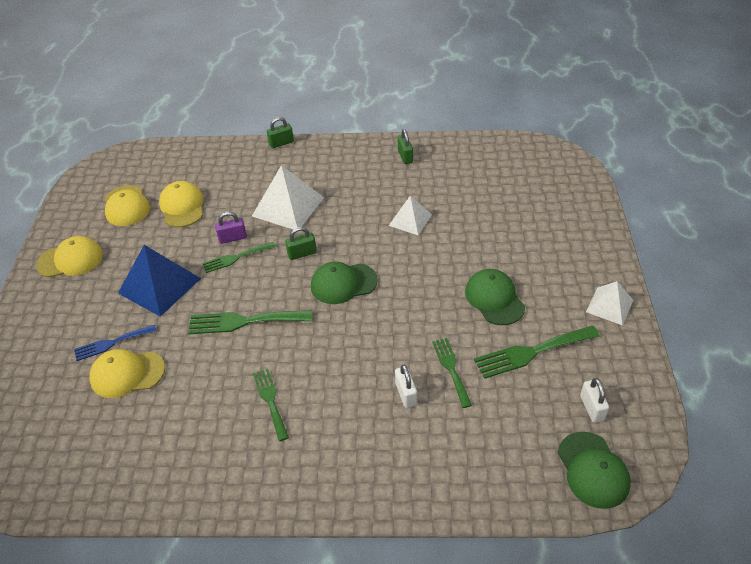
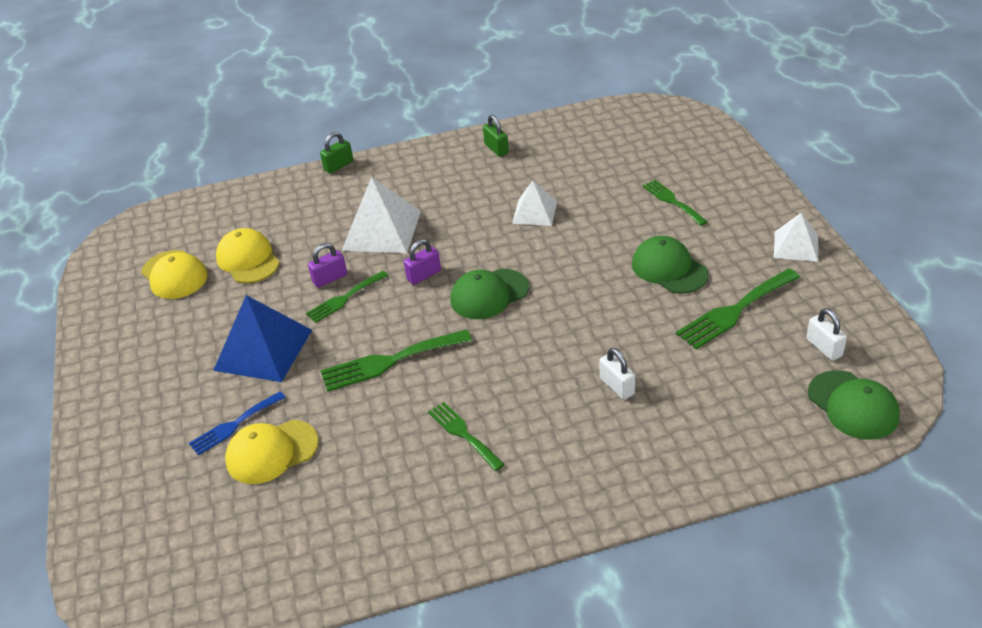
camera: 15 degrees left, 5 degrees down
(70, 260) = (131, 349): yellow cap -> none
(302, 253) = (424, 275): green padlock -> purple padlock
(451, 369) = (655, 349): green fork -> green fork (672, 201)

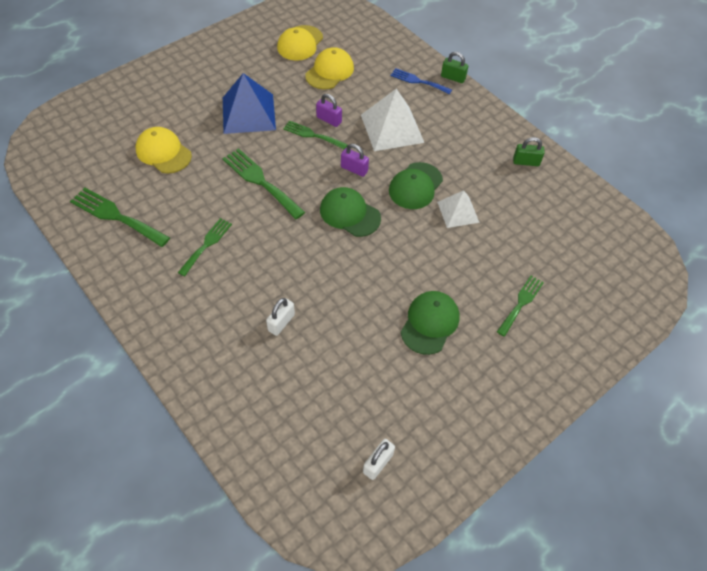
camera: 60 degrees right, 15 degrees up
(234, 425) = (180, 126): blue fork -> blue fork (418, 81)
(496, 149) = (526, 162): green padlock -> green padlock turned 60 degrees clockwise
(735, 311) = (397, 384): green fork -> green fork (116, 216)
(796, 246) = (505, 415): white pyramid -> none
(853, 405) = (315, 499): green cap -> green cap (415, 186)

